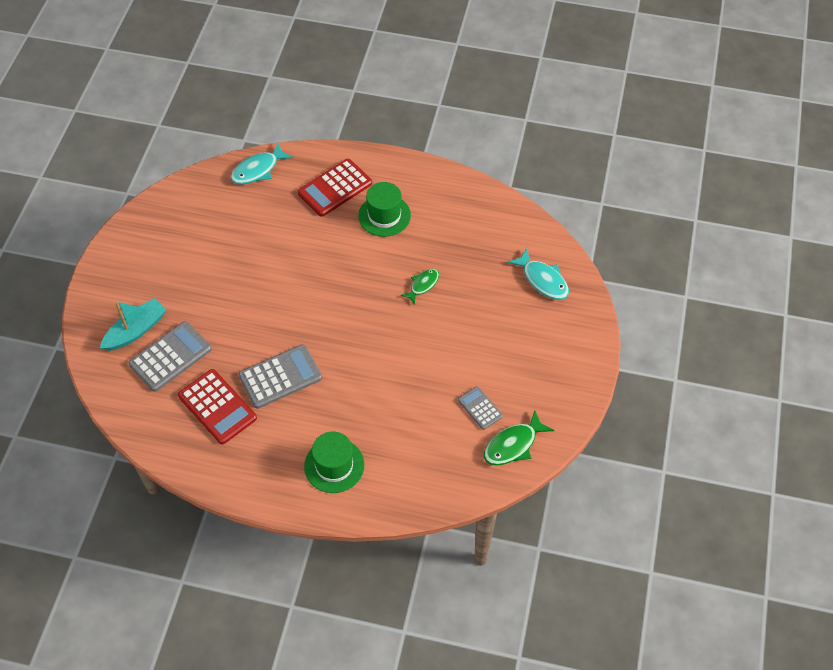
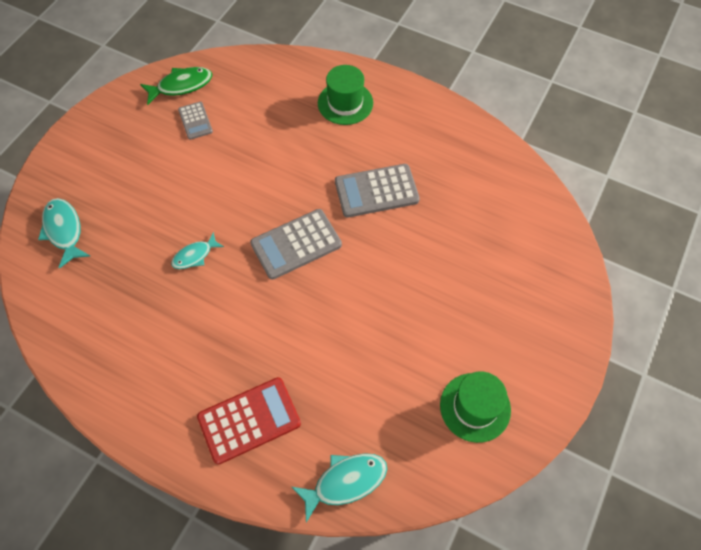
camera: 165 degrees left, 5 degrees up
(136, 330) = (526, 277): turquoise boat -> none
(170, 357) = (488, 238): grey calculator -> grey calculator (296, 244)
(217, 407) = (445, 176): red calculator -> none
(384, 215) = (201, 360): green hat -> green hat (475, 407)
(422, 285) = (195, 255): green fish -> turquoise fish

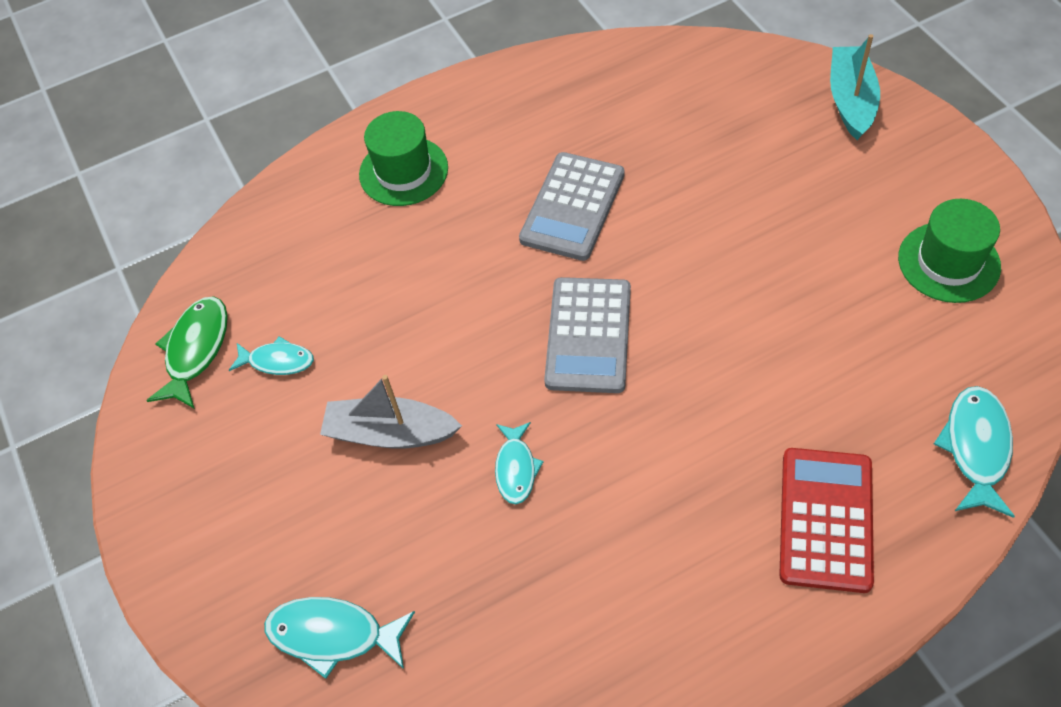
camera: 50 degrees left, 5 degrees down
(183, 190) = (390, 433): none -> grey boat
(195, 121) = (277, 361): grey calculator -> turquoise fish
(566, 292) = (851, 100): none -> turquoise boat

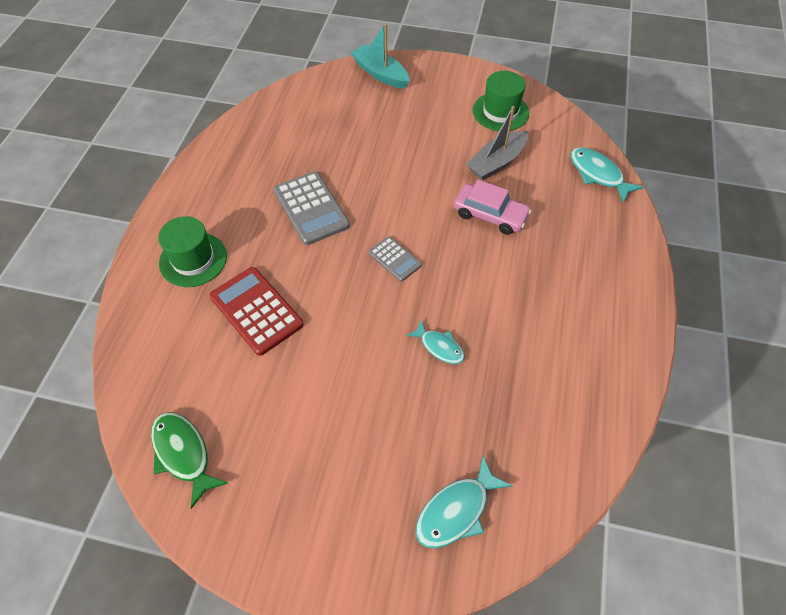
camera: 55 degrees left, 0 degrees up
(277, 361) = (245, 413): turquoise fish -> none
(390, 433) = (357, 389): grey boat -> grey boat (496, 162)
(588, 335) = (394, 259): grey calculator -> grey calculator, size x0.57
(760, 378) = (490, 215): none -> pink car
(826, 519) = (585, 248): red calculator -> red calculator (256, 311)

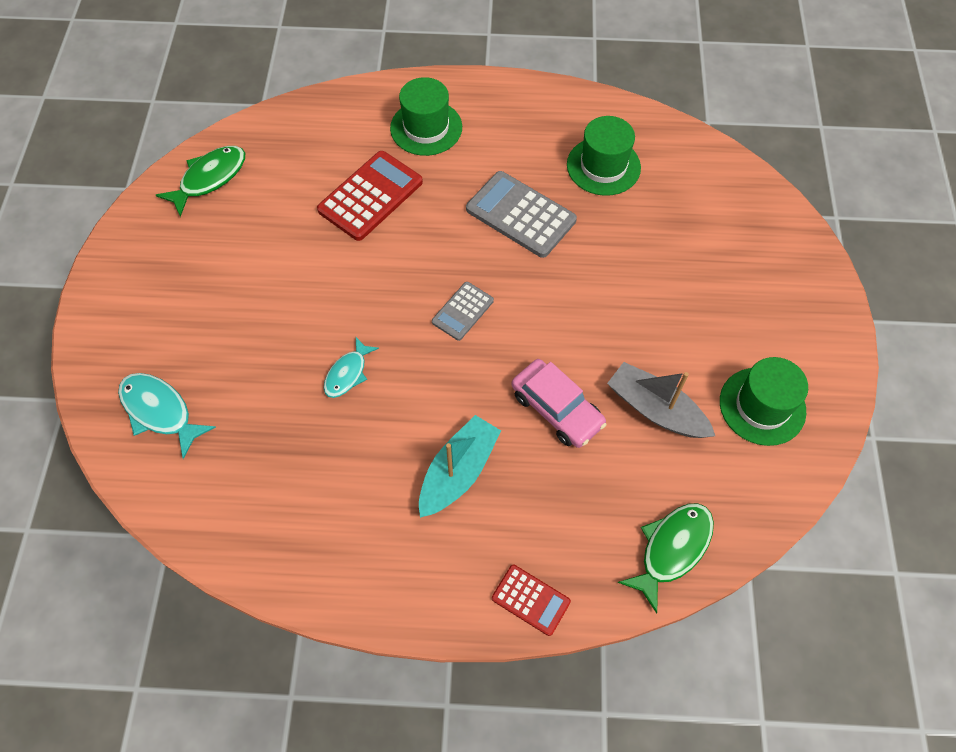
camera: 80 degrees right, 5 degrees up
(280, 151) = (603, 166): none -> green hat
(311, 208) = (520, 215): grey calculator -> grey calculator turned 75 degrees clockwise
(380, 74) = (786, 245): turquoise boat -> turquoise boat (458, 472)
(490, 215) = (557, 409): pink car -> pink car turned 60 degrees counterclockwise
(598, 174) = (672, 549): turquoise fish -> green fish
(634, 253) = (530, 600): none -> red calculator

